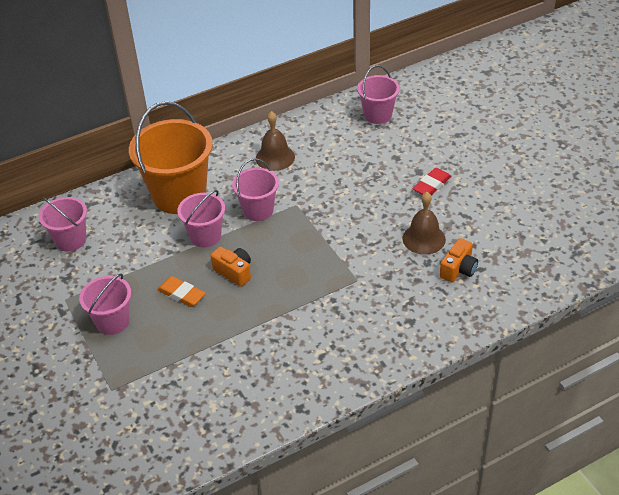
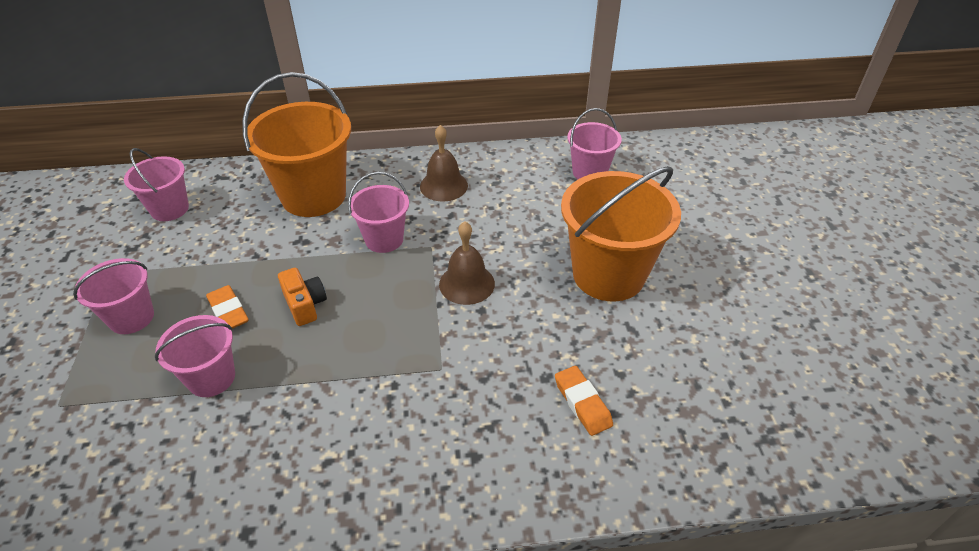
camera: 20 degrees right, 0 degrees up
(205, 236) = (306, 250): pink bucket -> pink bucket (211, 378)
(423, 239) = (559, 342): brown bell -> brown bell (466, 284)
(431, 185) = (608, 274): red eraser -> orange bucket
(458, 269) = (582, 403): orange camera -> orange eraser

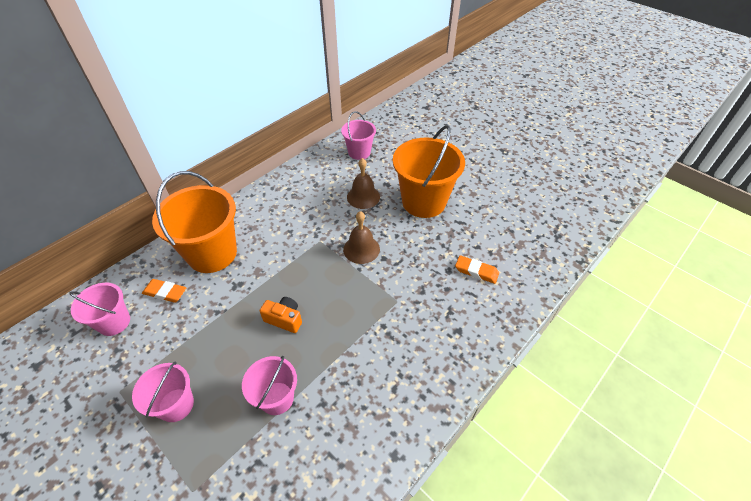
camera: 40 degrees left, 5 degrees up
(228, 311) = (240, 355): orange eraser -> orange eraser (165, 292)
(384, 239) = (288, 253): pink bucket -> none
(443, 186) = (288, 202): brown bell -> brown bell (363, 197)

